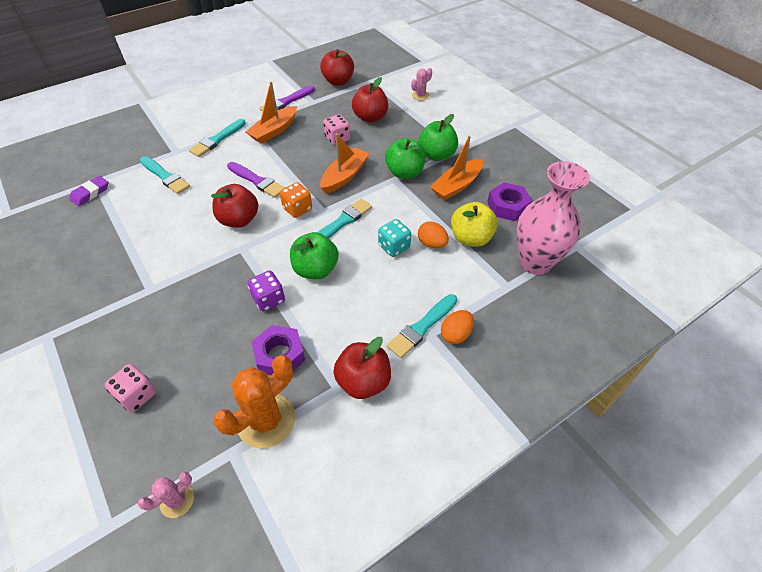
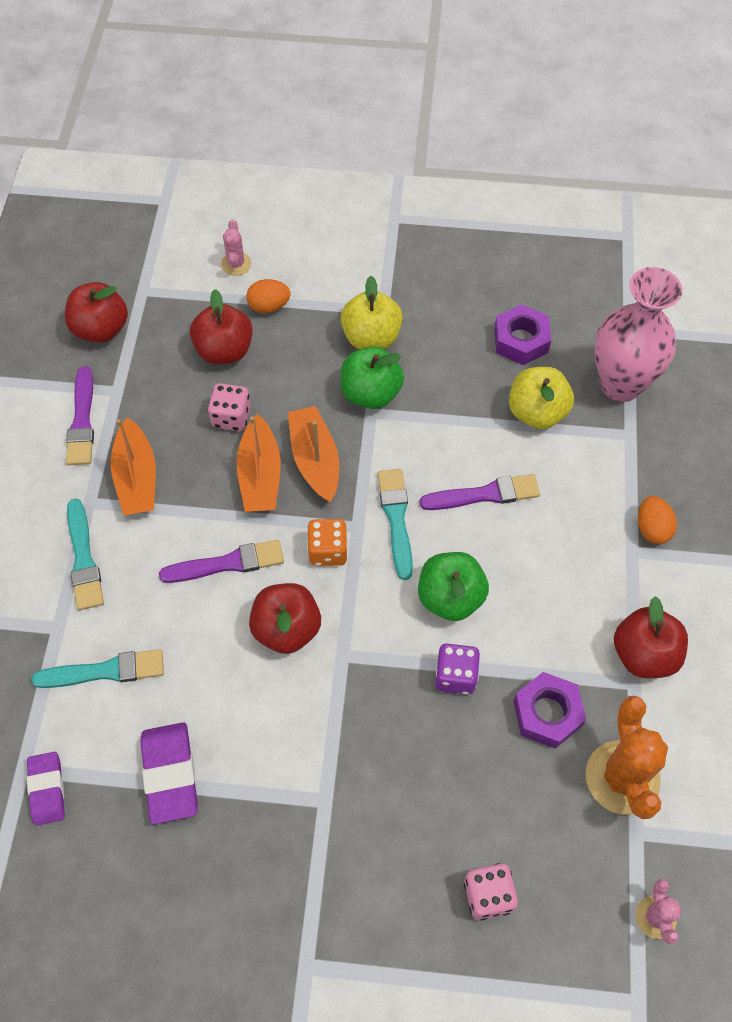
camera: 50 degrees left, 10 degrees up
(126, 226) = (170, 774): none -> purple eraser
(394, 247) = (484, 494): turquoise dice -> purple brush
(422, 327) = (619, 551): turquoise brush -> none
(432, 244) = (512, 455): orange egg -> orange egg (269, 306)
(437, 155) = (371, 337): green apple -> yellow apple
(456, 186) = (443, 360): orange boat -> orange boat (260, 475)

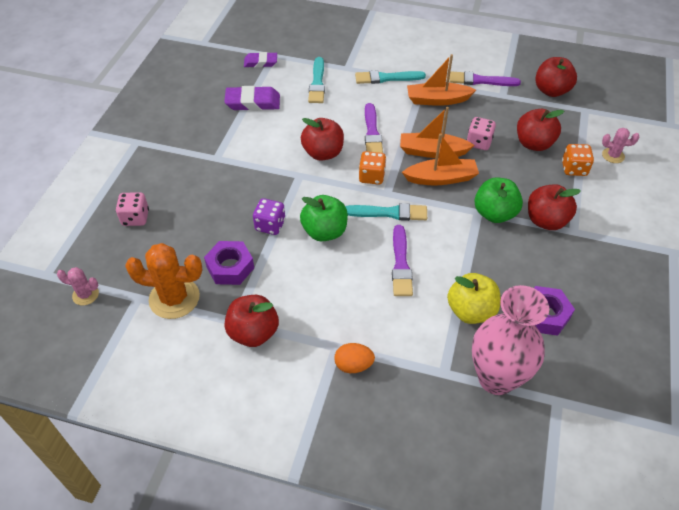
camera: 100 degrees right, 10 degrees down
(269, 306) = (574, 169): orange egg -> orange dice
(371, 337) = (546, 220): yellow apple -> red apple

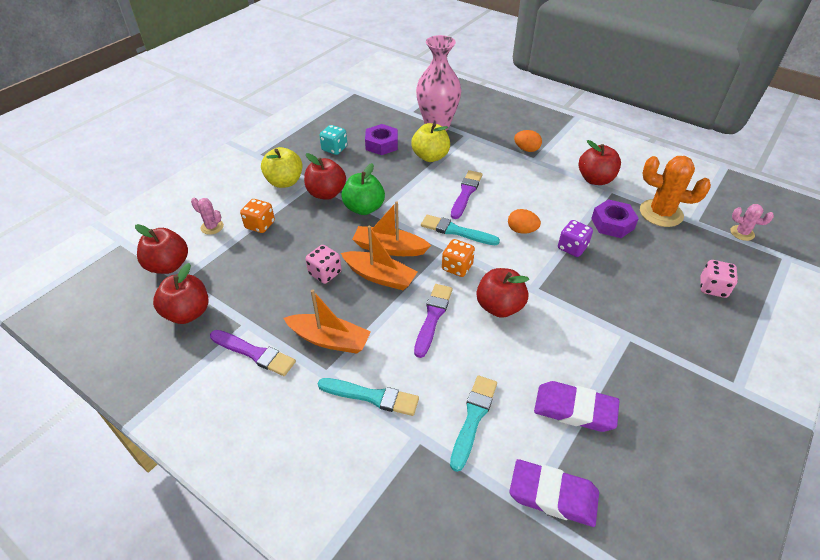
camera: 160 degrees left, 5 degrees down
(260, 62) = (553, 495): purple eraser -> purple eraser, size x1.51
(324, 231) = (522, 230): green apple -> orange egg
(534, 144) = (271, 257): red apple -> red apple (168, 265)
(594, 288) = (334, 149): none -> turquoise dice
(601, 222) = (284, 182): none -> yellow apple

